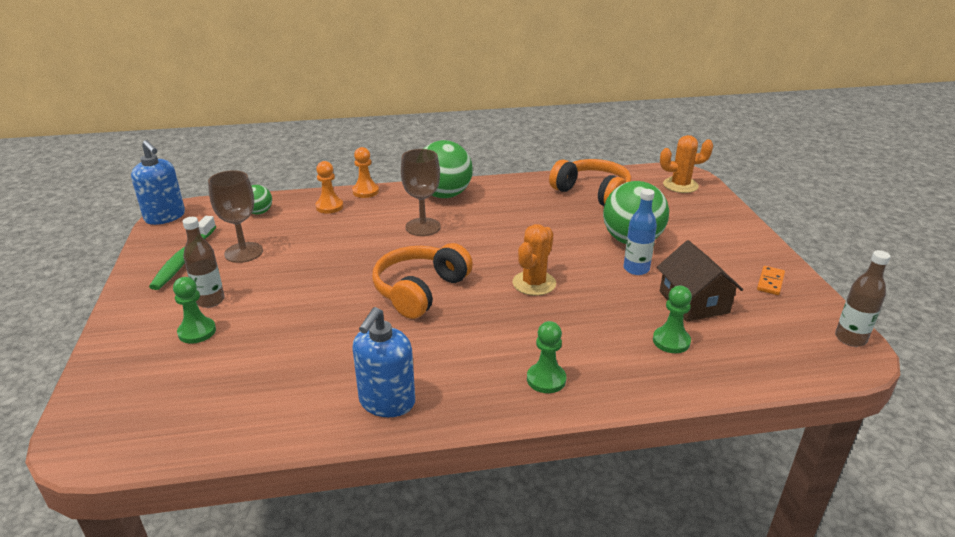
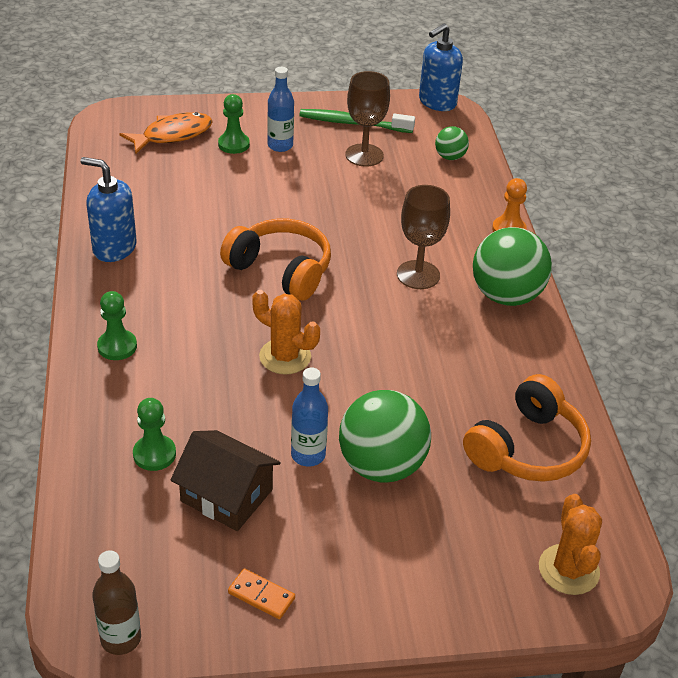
camera: 90 degrees right, 10 degrees up
(159, 380) = (172, 135): none -> orange fish
(210, 301) = (280, 146): brown bottle -> blue bottle
(329, 206) = (466, 204): orange pawn -> none
(693, 302) = (226, 495): brown house -> brown house turned 45 degrees clockwise

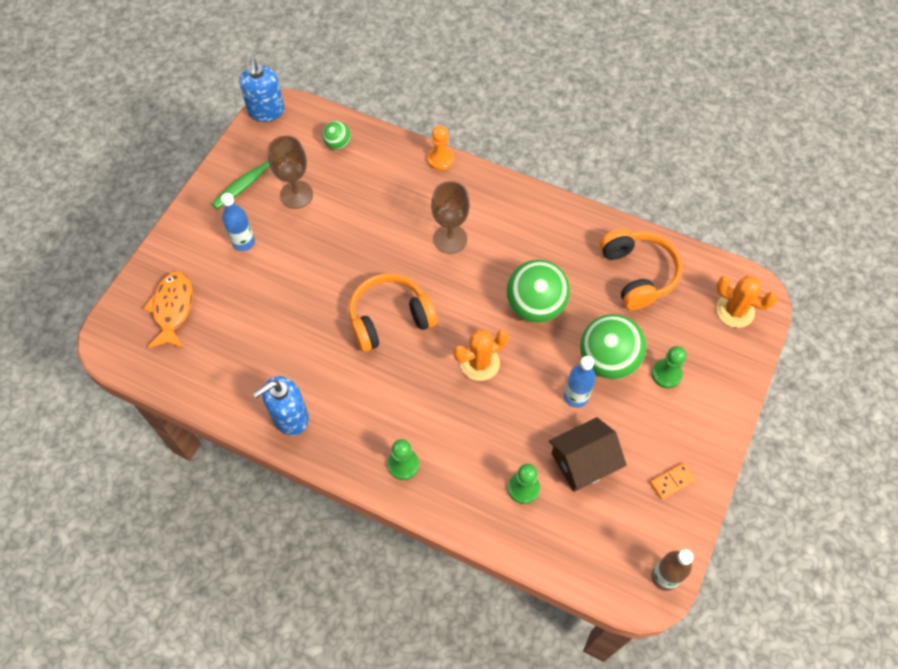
camera: 55 degrees left, 20 degrees up
(233, 144) = (218, 272): green pawn -> green pawn (666, 374)
(506, 296) = (502, 202): green ball -> green ball (535, 306)

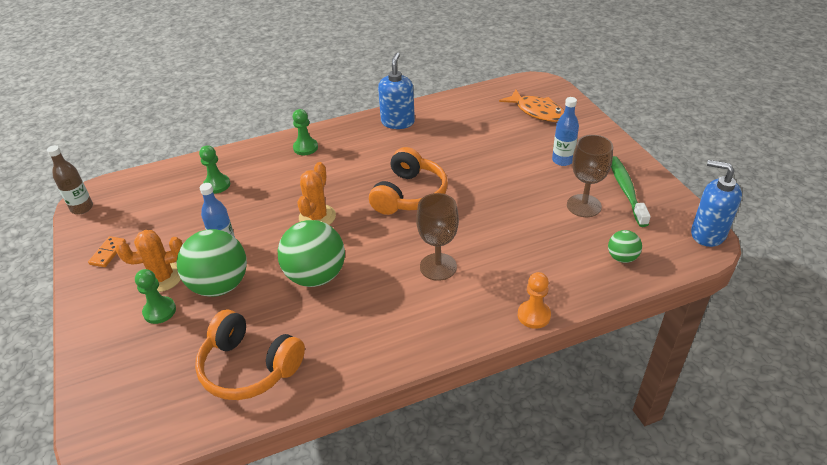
camera: 135 degrees right, 20 degrees down
(583, 461) = (186, 221): brown house -> none
(734, 311) = (123, 410): orange cactus -> orange cactus (162, 277)

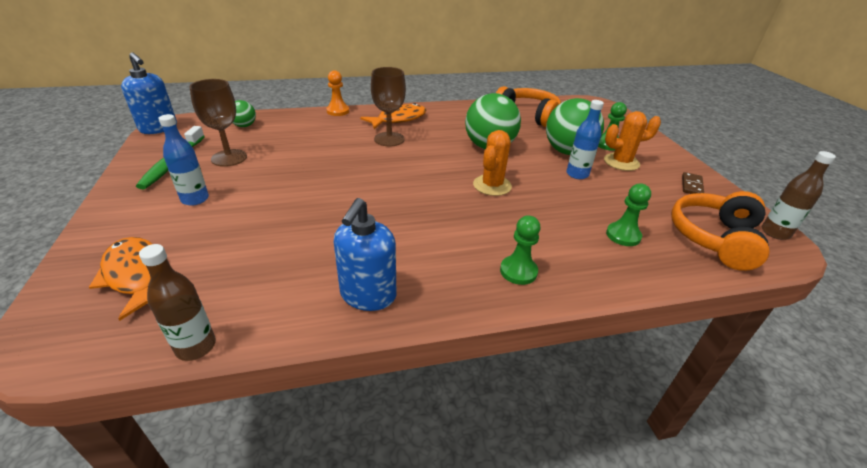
camera: 175 degrees left, 5 degrees down
(108, 253) = (691, 185): orange domino -> brown domino
(409, 194) = (391, 191): orange headphones -> orange headphones (715, 238)
(441, 313) = (398, 119): none -> orange fish
(471, 92) = (196, 346): none -> brown bottle

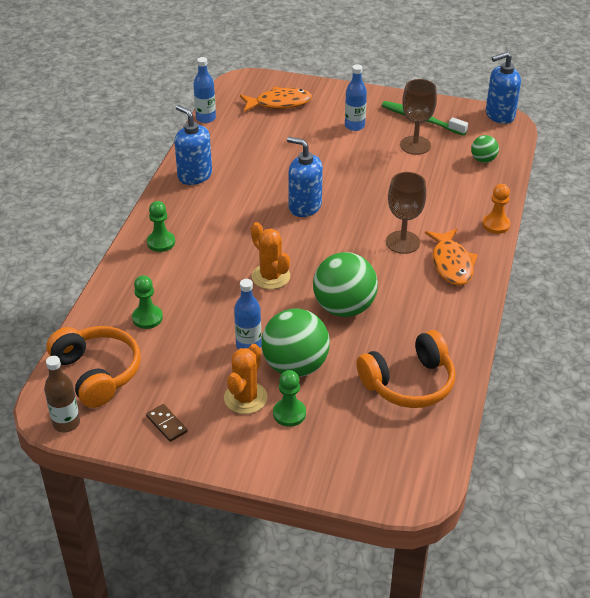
camera: 120 degrees right, 5 degrees up
(196, 346) = (206, 118): brown bottle -> blue bottle
(375, 194) = (304, 206): none -> blue soap dispenser

